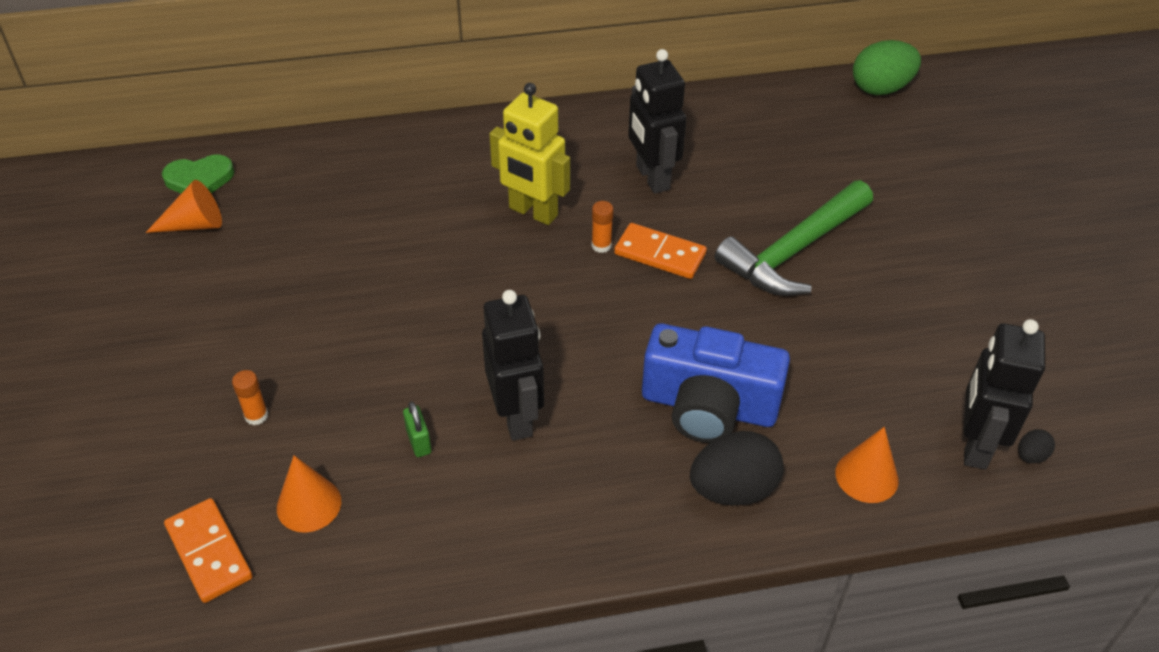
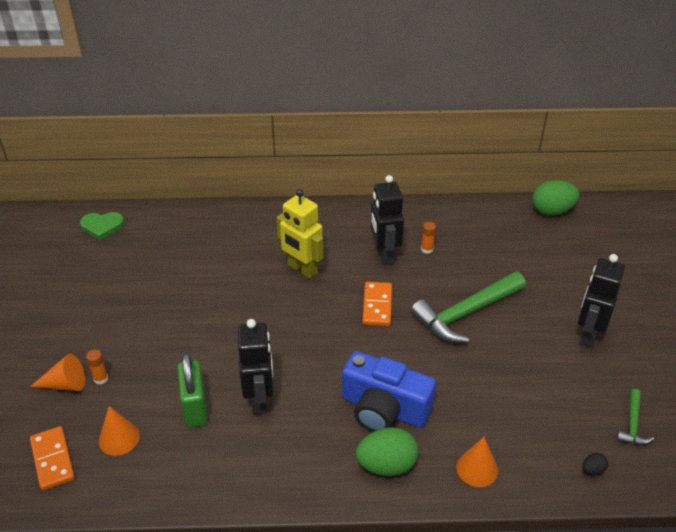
camera: 10 degrees right, 5 degrees down
(195, 224) = (93, 254): orange cone -> orange cone (65, 384)
(419, 442) = (195, 408): green padlock -> green padlock, size x2.03
(601, 245) = (340, 296): orange glue stick -> orange glue stick (427, 249)
(660, 254) = (377, 305): orange domino -> orange domino turned 60 degrees clockwise
(733, 489) = (386, 465): black egg -> green egg
(974, 445) = (555, 457): black robot -> black robot (588, 335)
(1070, 382) = (632, 424): none -> green hammer

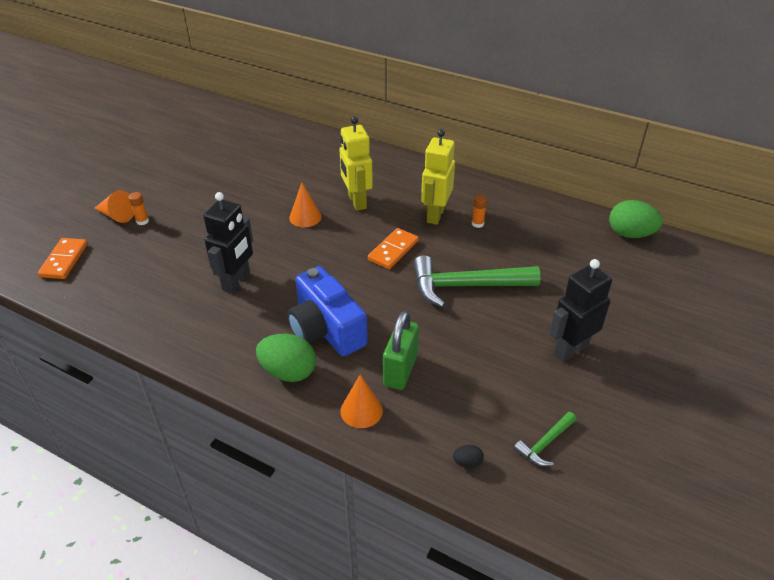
camera: 30 degrees right, 0 degrees up
(102, 226) = (237, 122): green heart -> none
(119, 438) = (117, 265): orange cone -> orange cone (305, 217)
(195, 408) = (186, 267): green padlock -> green padlock (400, 370)
(384, 255) = (435, 215): black robot -> yellow robot

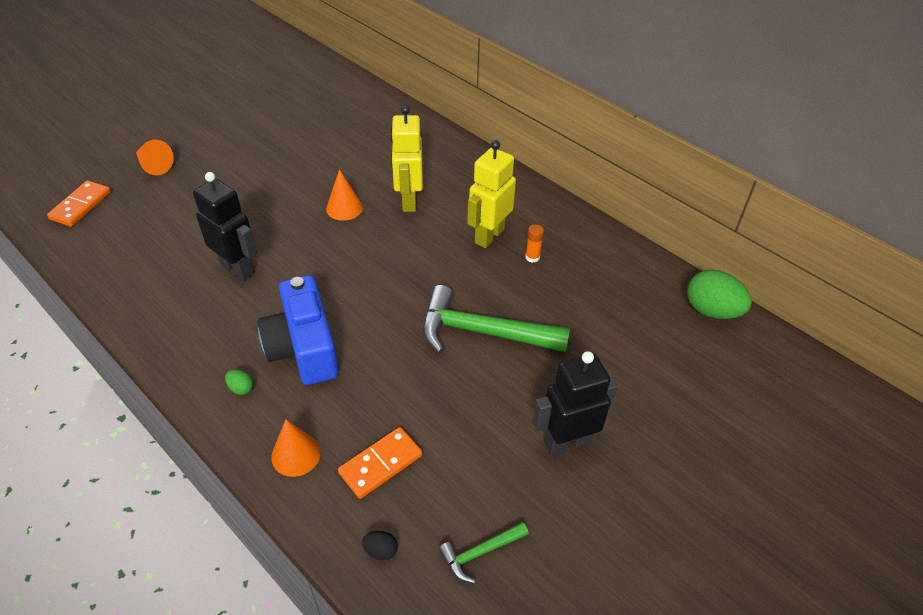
camera: 15 degrees right, 5 degrees up
(142, 221) = (176, 177): orange glue stick -> none
(236, 281) = (237, 268): black robot -> black robot turned 90 degrees counterclockwise
(288, 372) = (241, 388): green egg -> green egg, size x0.45
(393, 250) = (421, 269): orange domino -> orange domino (380, 464)
(400, 370) = (360, 417): green padlock -> none

